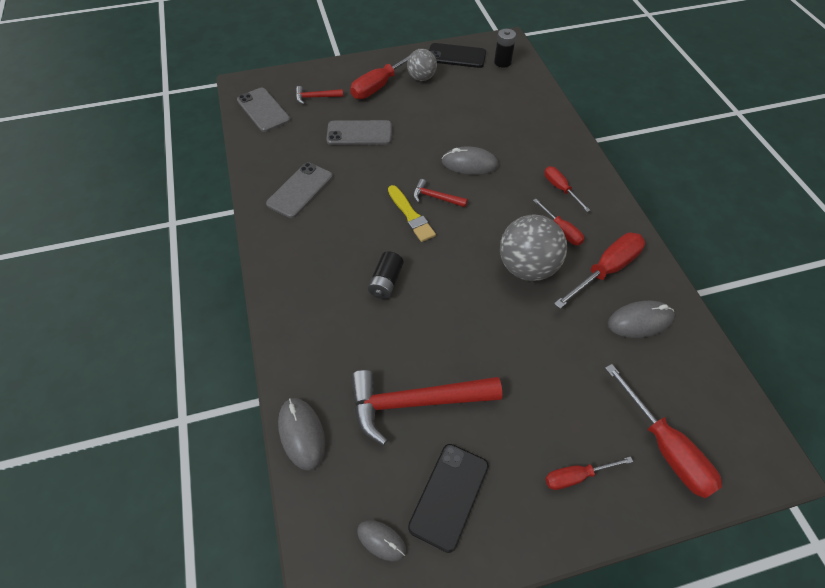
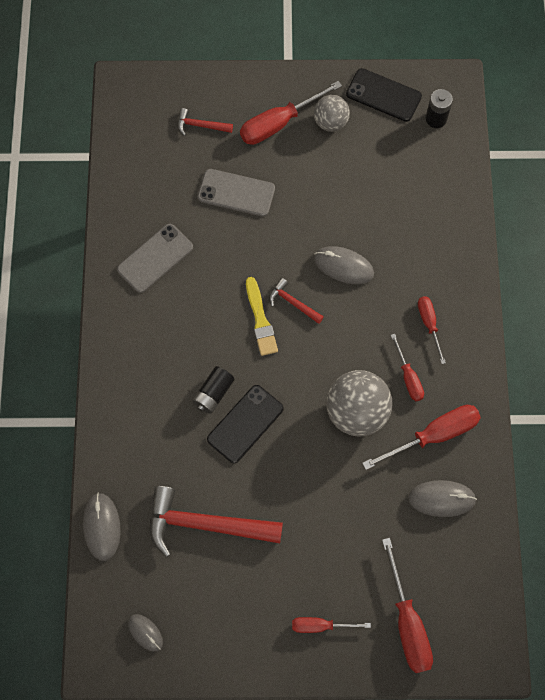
camera: 15 degrees right, 15 degrees up
(263, 110) = (138, 132): grey phone -> none
(449, 496) = (209, 613): black phone -> black phone (245, 424)

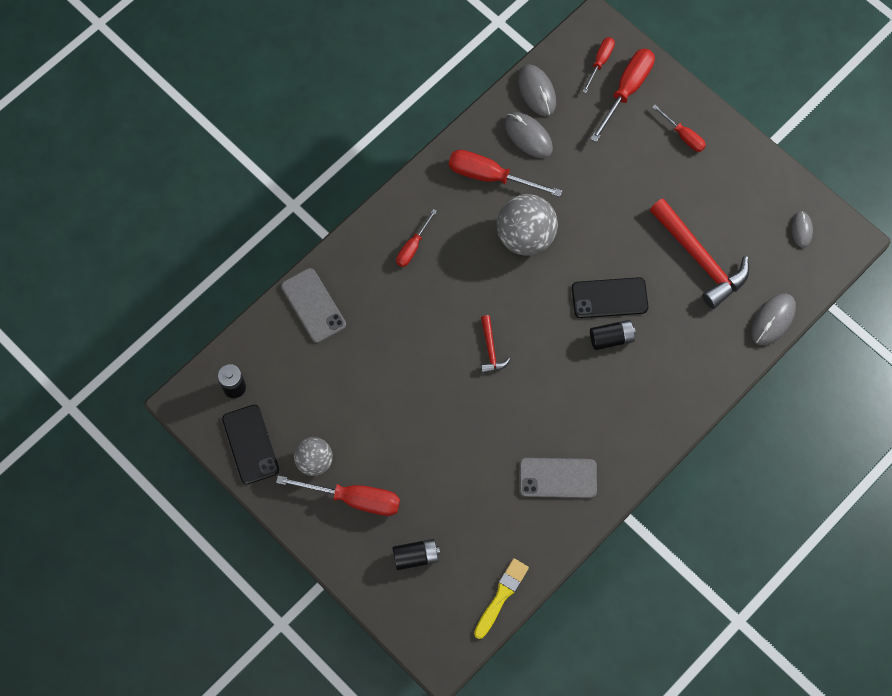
camera: 135 degrees left, 0 degrees up
(200, 125) = (416, 556): red hammer -> black battery
(236, 193) = (445, 472): grey phone -> grey phone (313, 305)
(260, 320) = (526, 359): yellow brush -> yellow brush (501, 596)
(343, 266) = (427, 341): grey mouse -> grey mouse (537, 91)
(408, 377) = (466, 226): red screwdriver -> red screwdriver (600, 62)

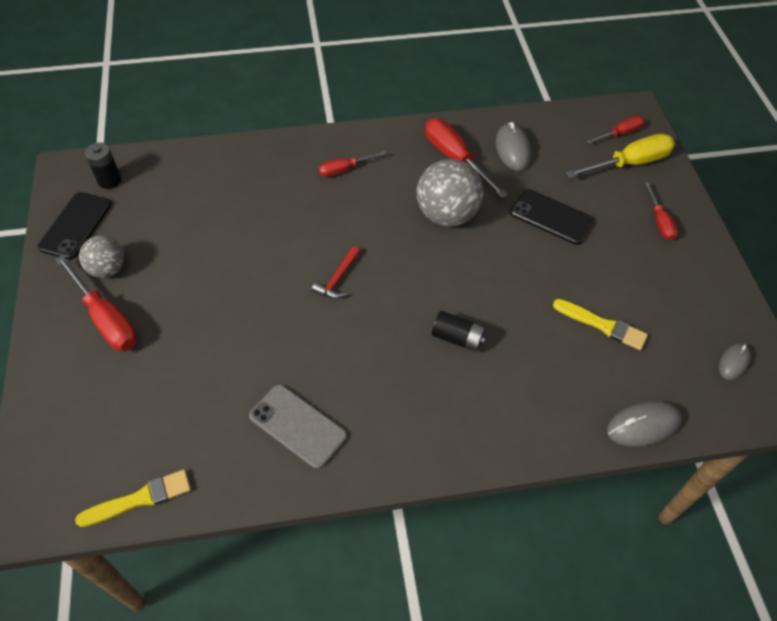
camera: 35 degrees right, 15 degrees down
(313, 305) = (227, 163): grey phone -> none
(416, 556) = (104, 403): black battery -> none
(537, 91) = (546, 125): grey mouse -> none
(609, 298) = (484, 304): black phone -> black phone (551, 217)
(626, 90) = (629, 163): red screwdriver -> yellow screwdriver
(700, 259) = (602, 325): red hammer -> yellow brush

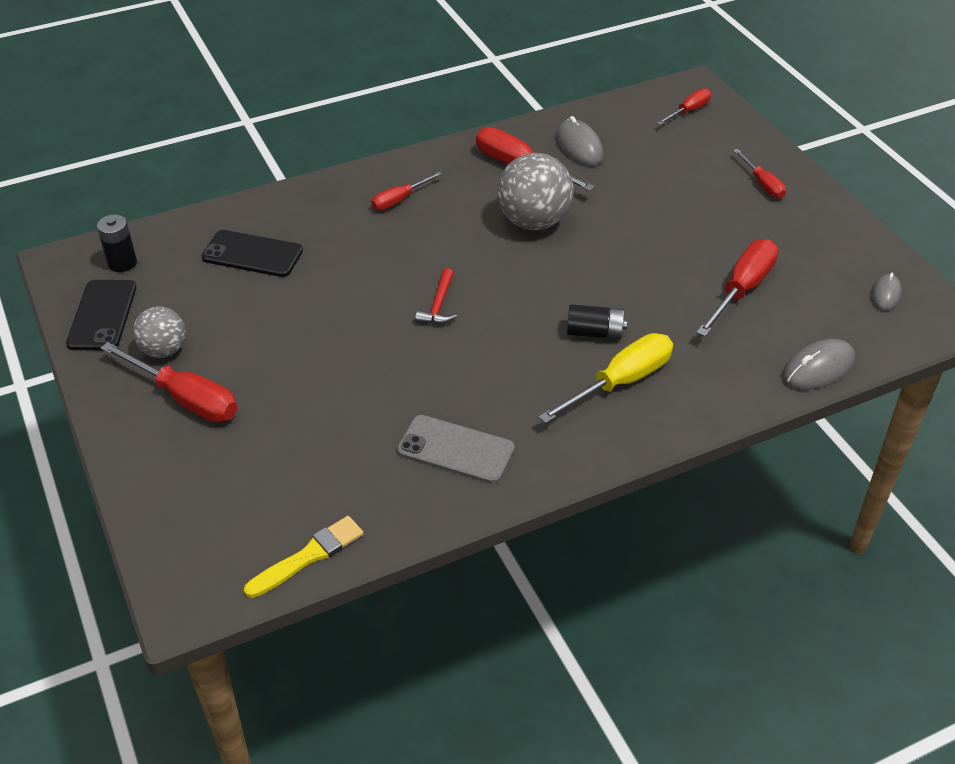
camera: 15 degrees left, 10 degrees down
(551, 217) = (648, 202): black phone -> black phone (252, 254)
(602, 325) = (742, 289): yellow brush -> red screwdriver
(629, 163) = (709, 137): yellow screwdriver -> yellow screwdriver (620, 382)

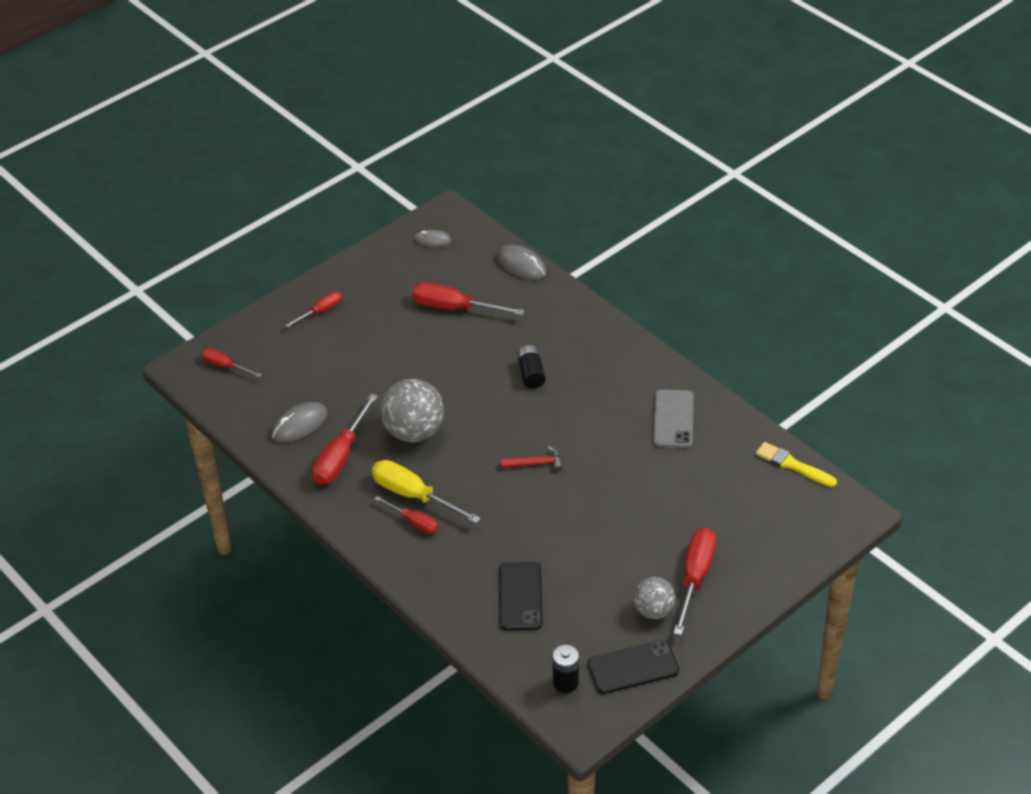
camera: 105 degrees left, 0 degrees up
(620, 382) = (575, 353): yellow screwdriver -> yellow screwdriver (413, 495)

